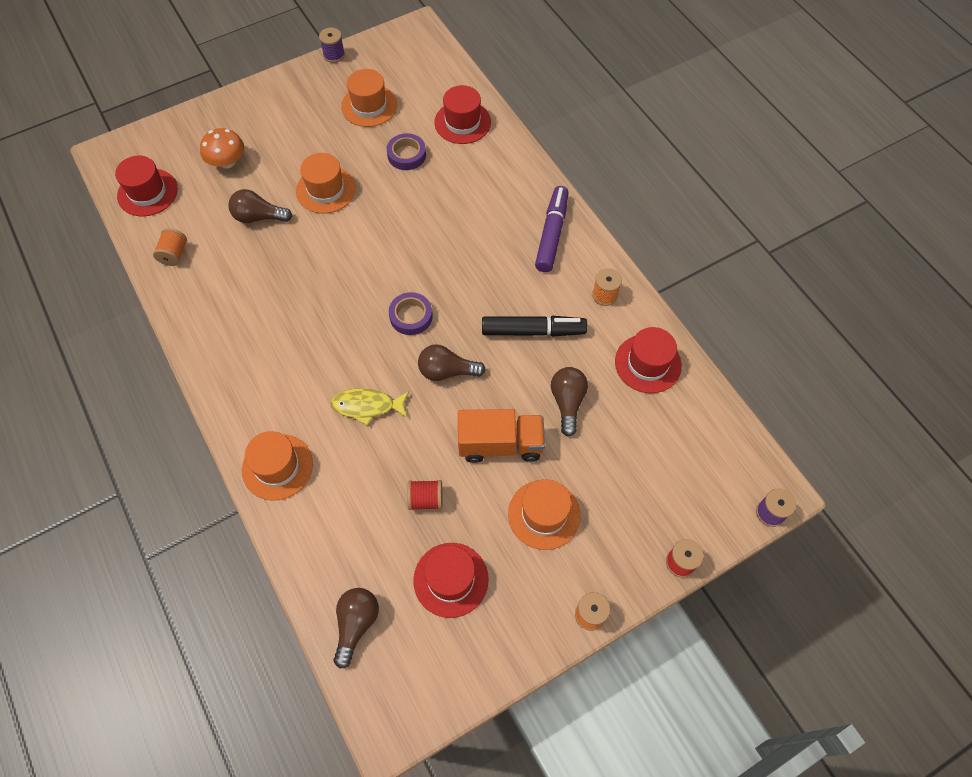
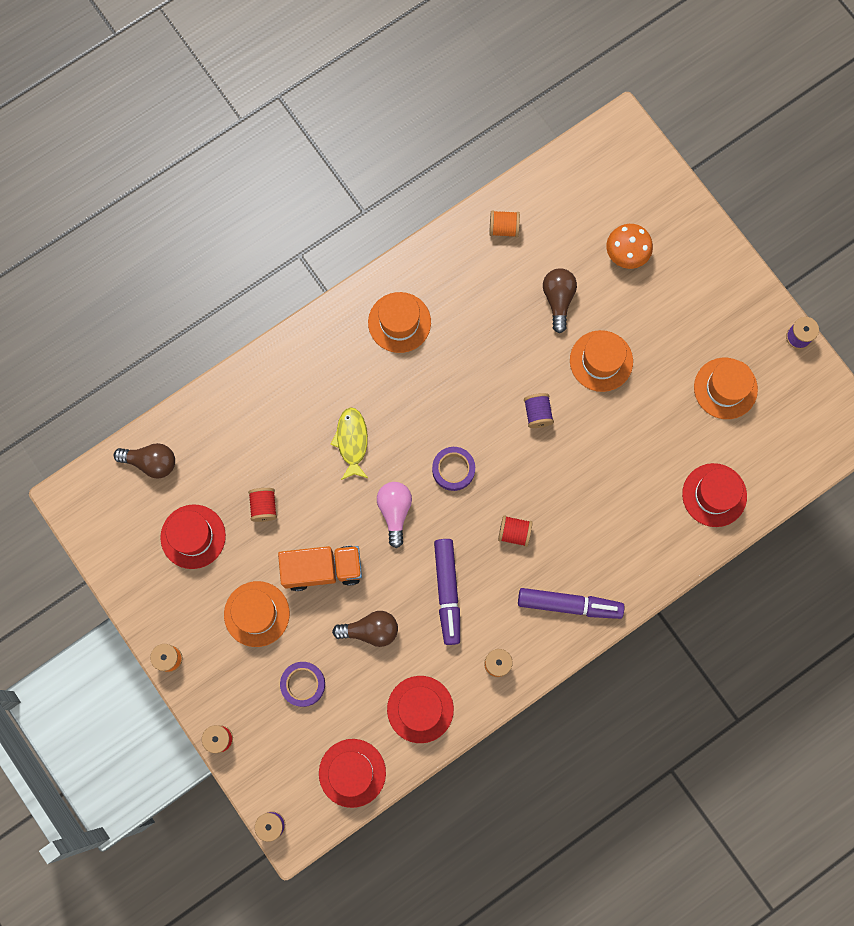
camera: 85 degrees right, 15 degrees up
(147, 192) = (577, 183): red hat -> red hat (352, 773)
(277, 467) = (286, 371): orange hat -> orange hat (399, 322)
(366, 242) = (537, 413): none -> purple spool
(406, 155) = (659, 439): purple tape -> purple tape (303, 684)
(447, 371) = (395, 511): brown light bulb -> pink light bulb
(480, 271) = (514, 533): none -> red spool
(500, 444) = (322, 569): orange truck -> orange truck turned 90 degrees counterclockwise
(533, 331) = (447, 592): black marker -> purple marker

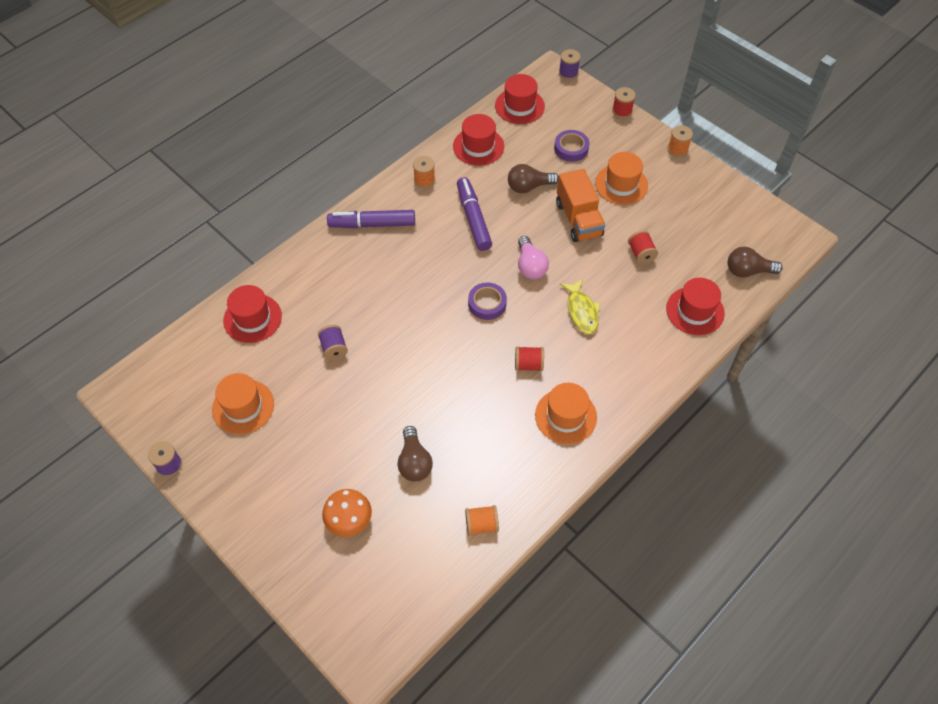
camera: 170 degrees right, 20 degrees down
(193, 536) = (691, 225): red hat -> red hat (695, 311)
(322, 569) = (578, 219): orange truck -> orange truck turned 90 degrees counterclockwise
(514, 533) = (425, 266): red spool -> red spool (528, 364)
(537, 413) = (419, 358): purple spool -> purple spool (334, 348)
(601, 361) = (365, 412): orange hat -> none

